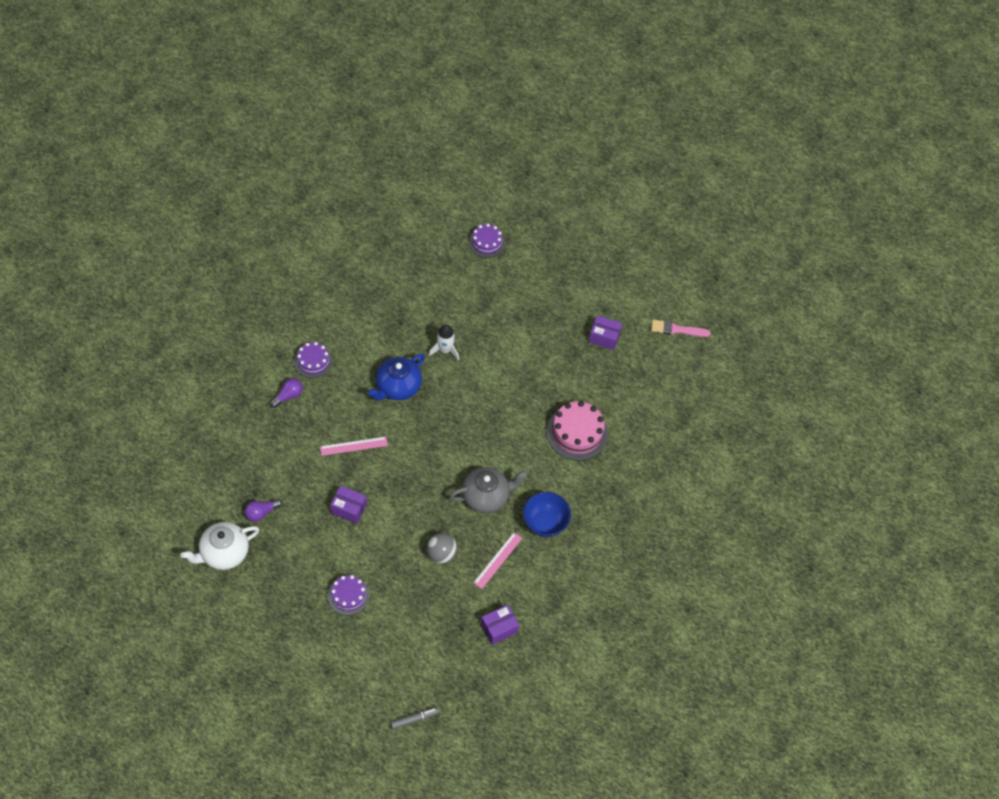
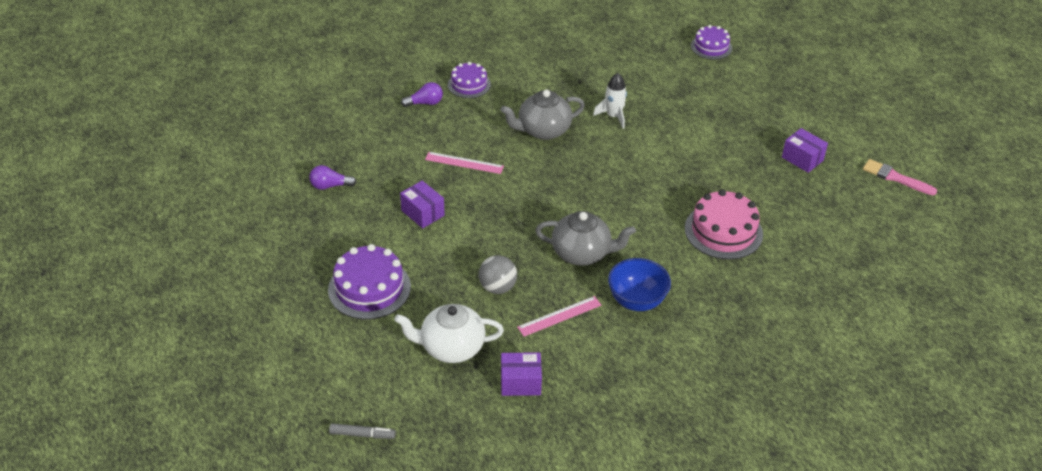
camera: 30 degrees right, 15 degrees down
(224, 553) = (267, 206): white teapot -> white teapot (451, 347)
(348, 595) = (369, 288): purple cake -> purple cake, size x1.60
(397, 387) = (543, 130): blue teapot -> grey teapot

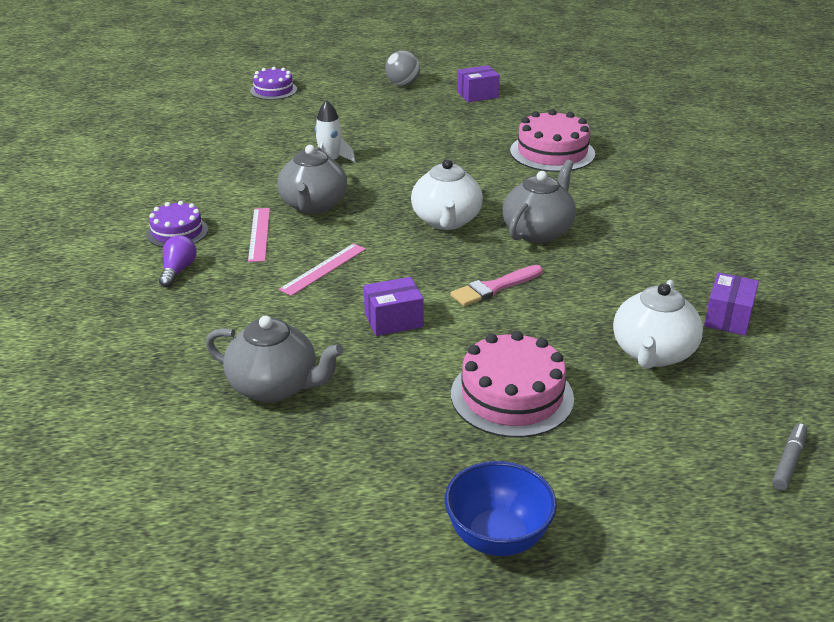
camera: 65 degrees left, 10 degrees down
(330, 186) = (275, 386): purple light bulb -> grey teapot
(369, 288) = (512, 396): purple cake -> pink cake
(497, 287) = (564, 297): grey ball -> grey ball (402, 84)
(559, 316) = (631, 268): pink ruler -> pink ruler (259, 234)
(565, 201) = (446, 221): none -> white teapot
(636, 301) = (629, 219): blue bowl -> blue bowl (497, 537)
(895, 178) = (532, 68): pink brush -> pink brush (494, 287)

